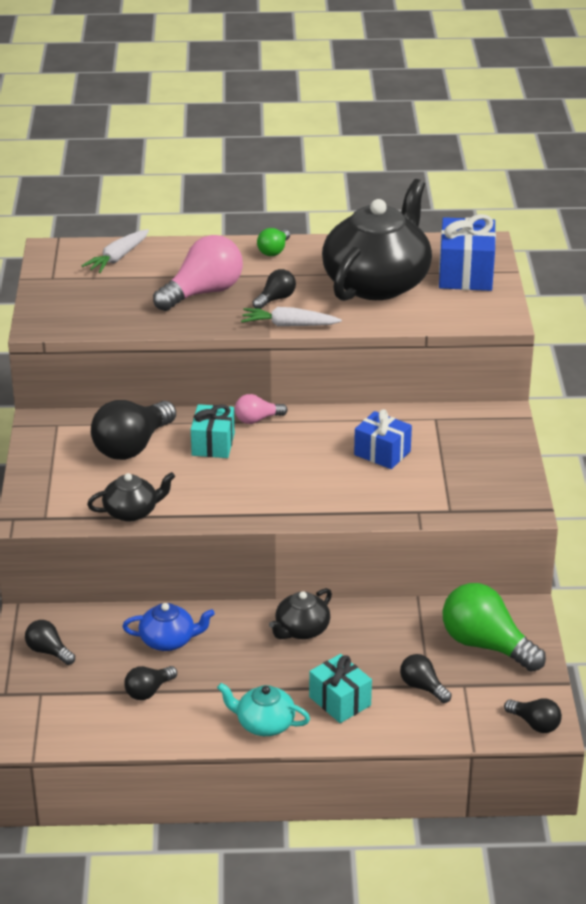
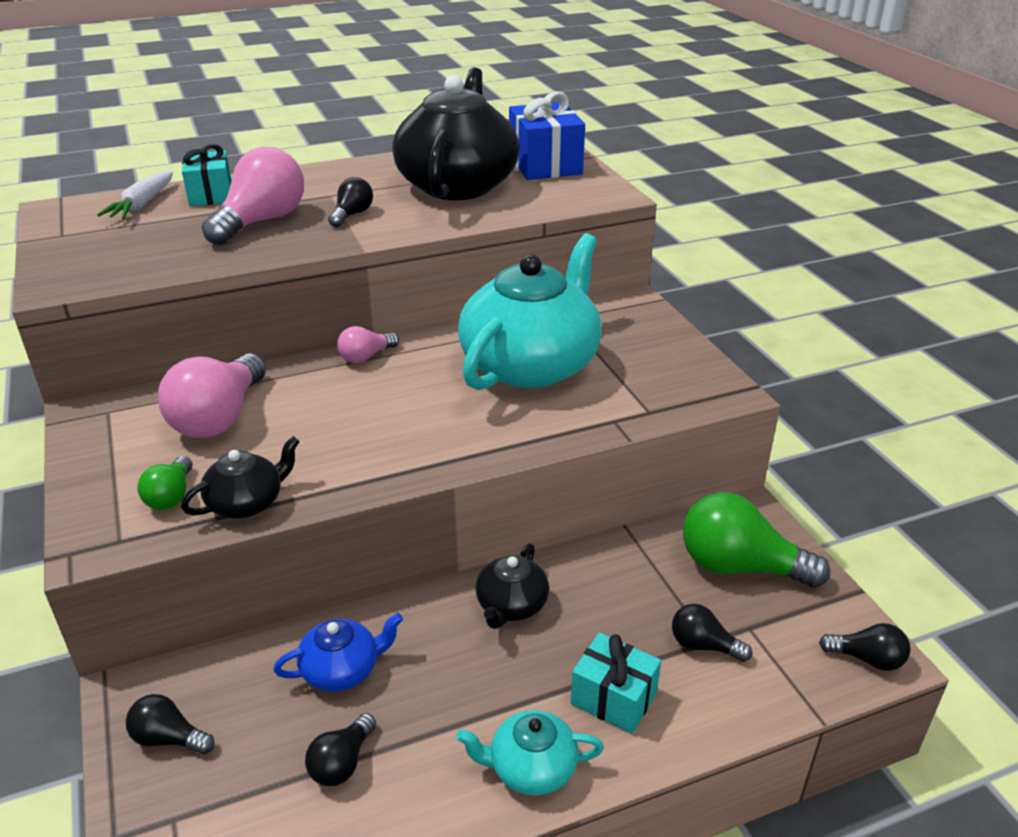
camera: 20 degrees left, 0 degrees up
(132, 446) = (219, 418): black light bulb -> pink light bulb
(213, 444) = (324, 394): turquoise gift -> turquoise gift (211, 195)
(274, 250) = (326, 174): green light bulb -> green light bulb (171, 496)
(289, 325) = (381, 236): white carrot -> none
(382, 453) = (531, 364): blue gift -> turquoise teapot

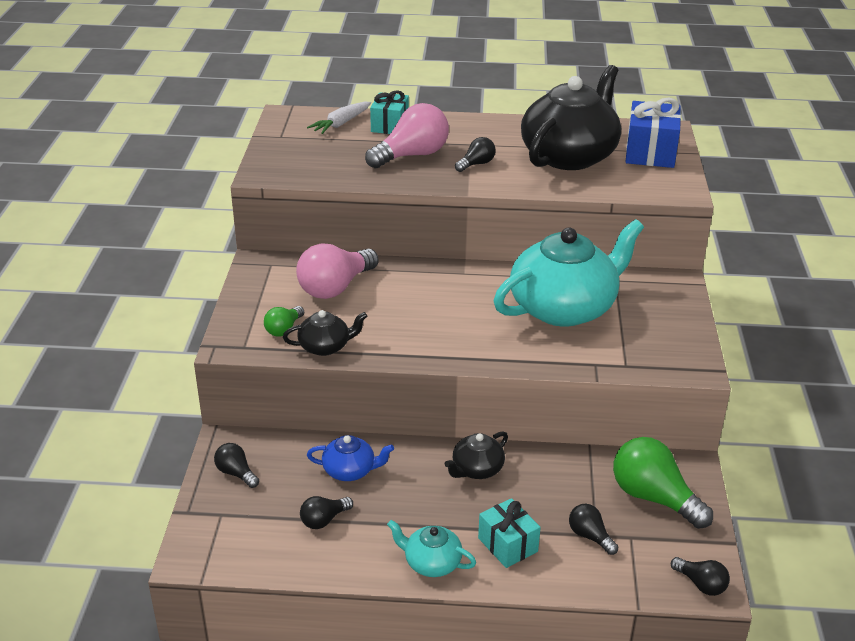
camera: 25 degrees right, 0 degrees up
(366, 357) = (452, 271): pink light bulb -> none

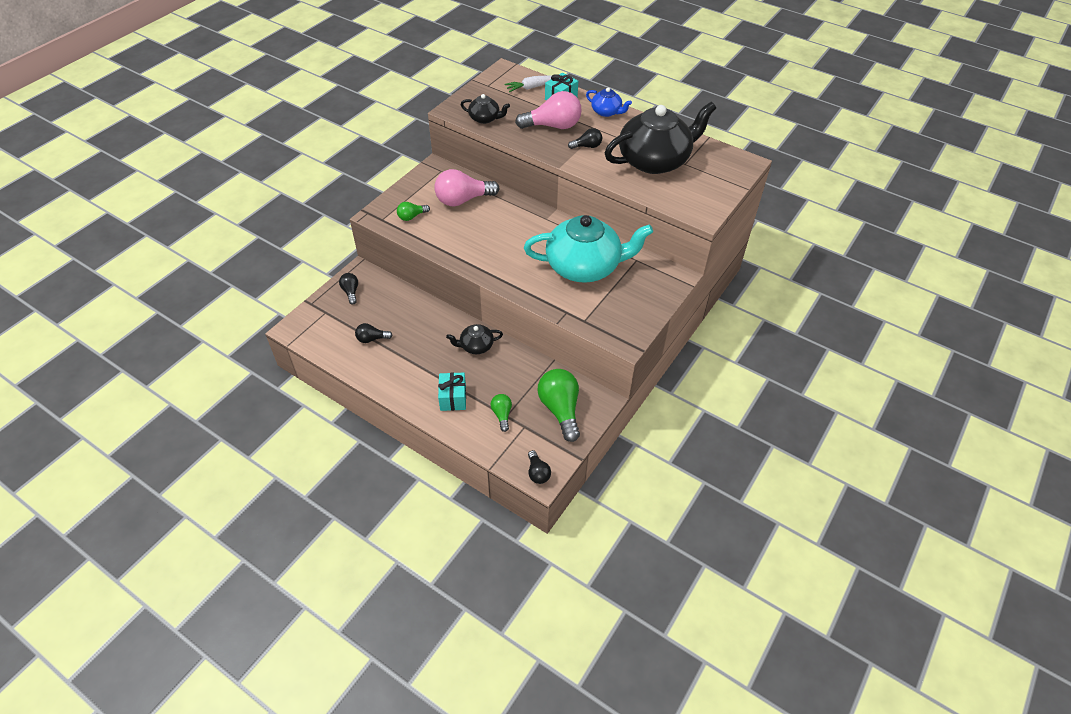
camera: 30 degrees right, 15 degrees up
(325, 347) = (424, 237): black teapot -> black teapot (485, 118)
(350, 470) = (408, 316): blue teapot -> blue teapot (606, 112)
(431, 562) = (405, 389): turquoise teapot -> none
(590, 536) = (502, 415): black light bulb -> green light bulb
(650, 152) = (713, 177): blue gift -> none

